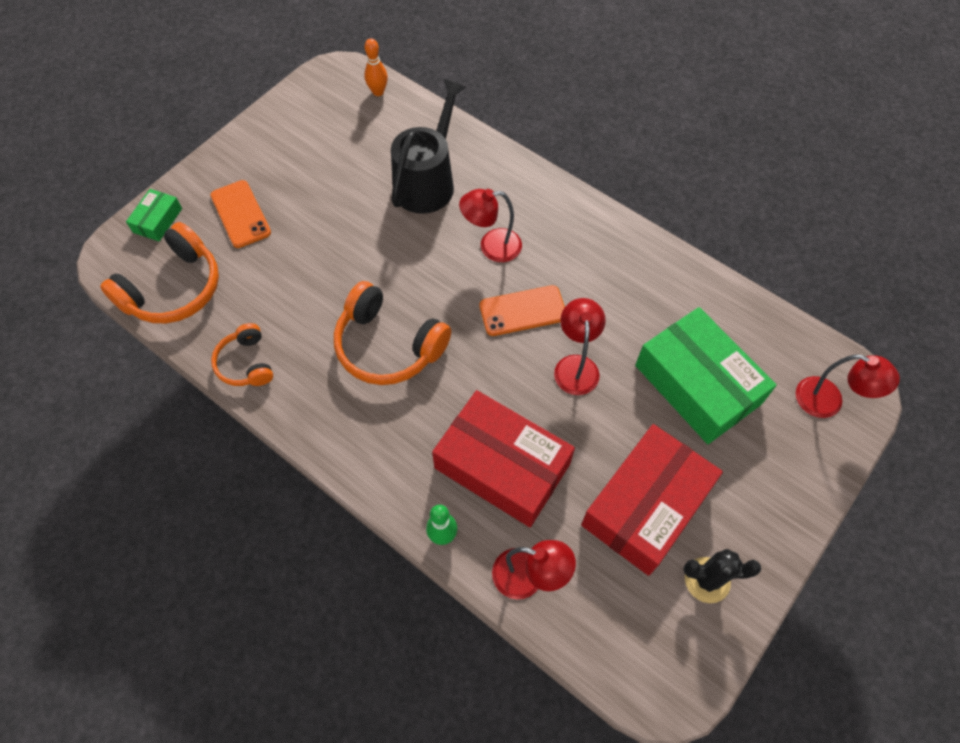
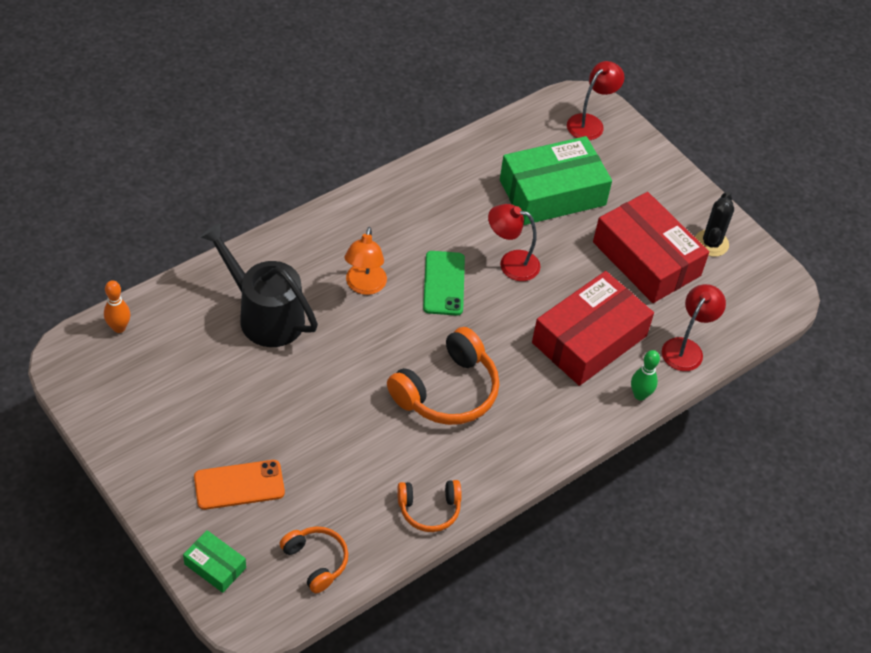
camera: 80 degrees left, 10 degrees down
(174, 289) = (316, 561): orange headphones -> orange headphones, size x0.58
(491, 246) = (364, 286): red lamp -> orange lamp
(523, 311) = (444, 283): orange phone -> green phone

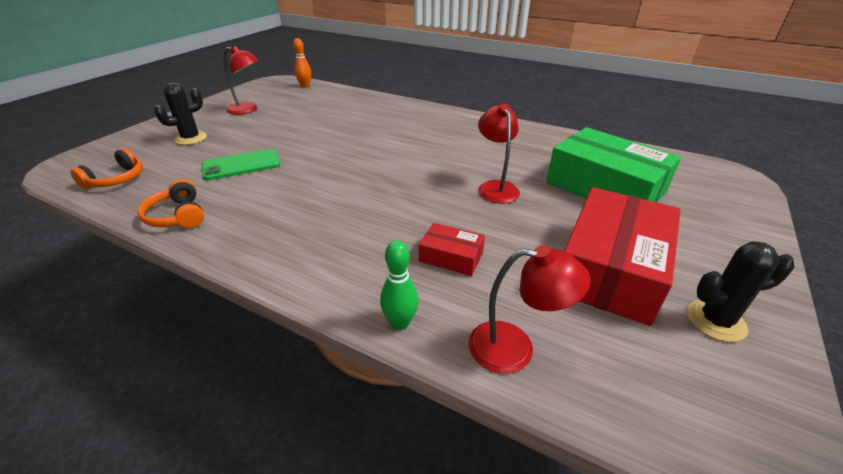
camera: 70 degrees right, 15 degrees down
(215, 566) = (115, 147): green box -> none
(239, 485) = (191, 138): orange phone -> black cactus
(265, 315) = (345, 115): black watering can -> none
(364, 286) = (402, 137): orange lamp -> none
(444, 283) = (438, 164): green phone -> green phone (241, 165)
(447, 391) = (321, 192): orange headphones -> none
(589, 339) = (451, 257): red box -> red box, size x0.46
(590, 123) = (718, 185): red lamp -> red lamp (247, 110)

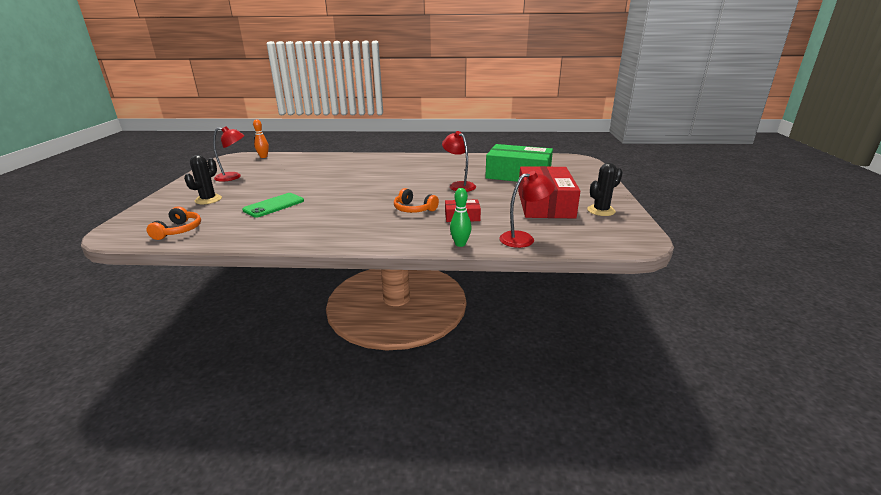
camera: 25 degrees left, 10 degrees down
(177, 216) = (262, 237): orange headphones -> orange headphones (414, 209)

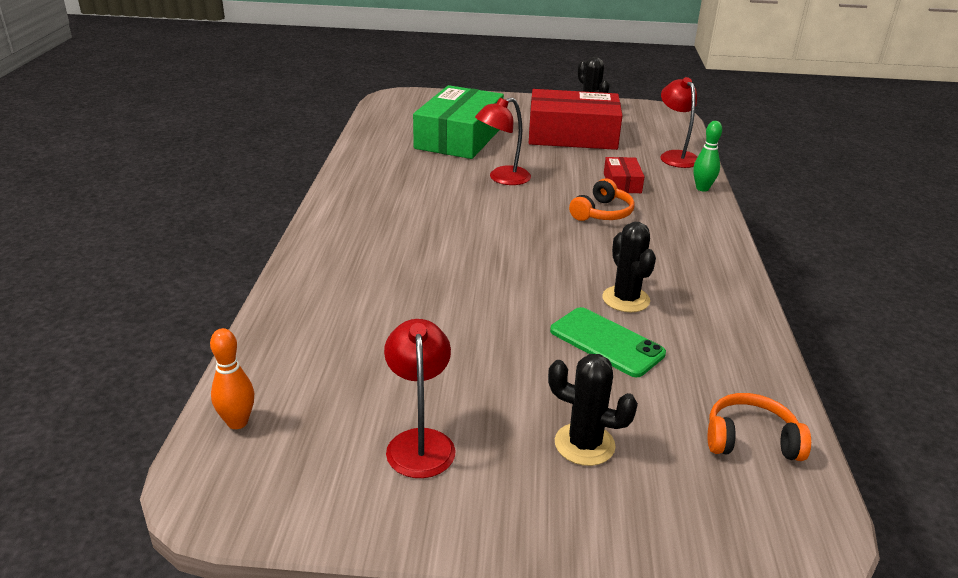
camera: 90 degrees left, 5 degrees up
(310, 211) = (626, 299): none -> black cactus

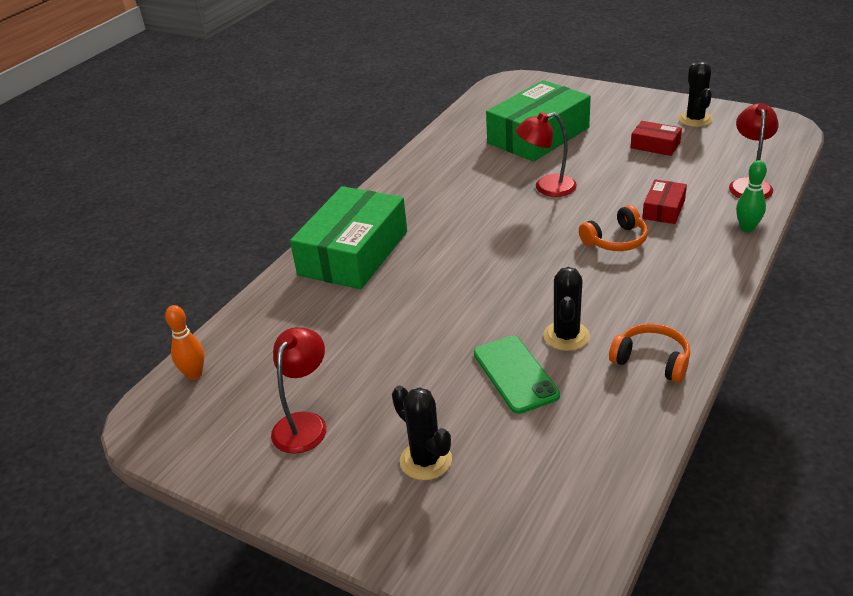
camera: 30 degrees right, 5 degrees up
(346, 262) = (353, 253): none -> green box
(572, 135) = (655, 145): red box -> red box, size x0.46
(751, 439) = (571, 496): orange headphones -> orange headphones (652, 360)

